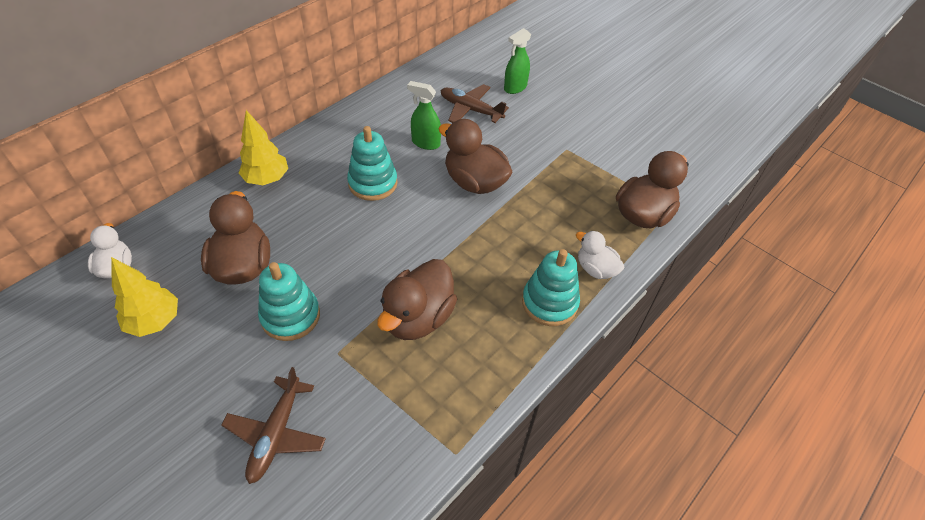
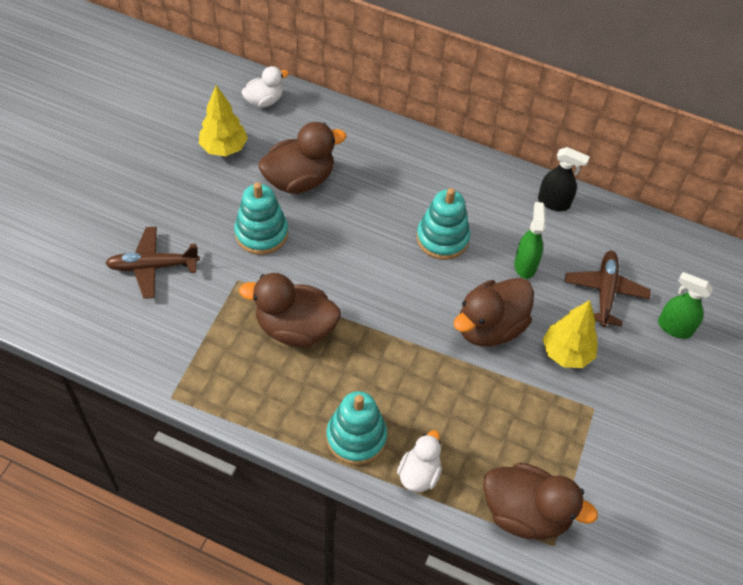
camera: 70 degrees right, 5 degrees up
(267, 179) = (405, 155): yellow tree -> yellow tree (566, 353)
(375, 108) = (554, 202): none -> black spray bottle
(474, 182) = (490, 327): brown duck -> brown duck turned 150 degrees counterclockwise

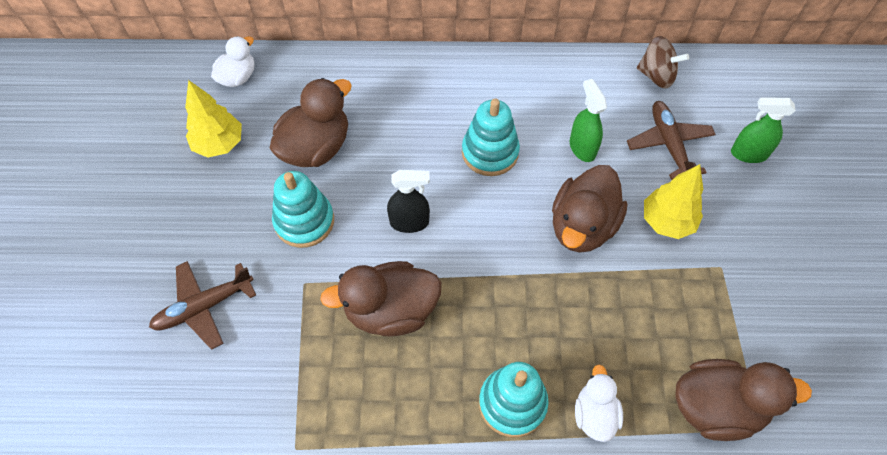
camera: 20 degrees left, 5 degrees up
(554, 202) = (576, 74): black spray bottle -> black spray bottle (409, 222)
(627, 231) = (656, 75): none -> brown spinning top

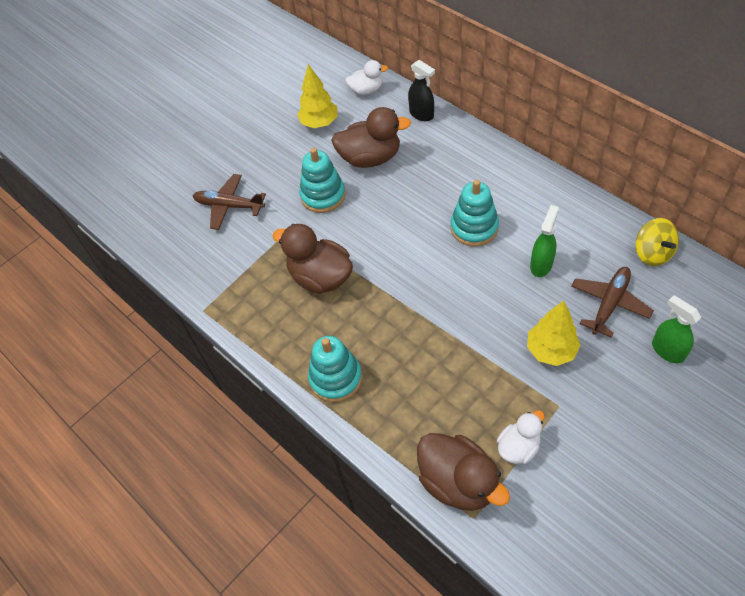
camera: 50 degrees right, 5 degrees down
(409, 222) = (381, 236): black spray bottle -> black spray bottle (421, 114)
(582, 226) = (488, 312): brown duck -> none
(594, 414) = (377, 422): white duck -> white duck (518, 447)
(656, 75) = (652, 253): brown spinning top -> yellow spinning top

